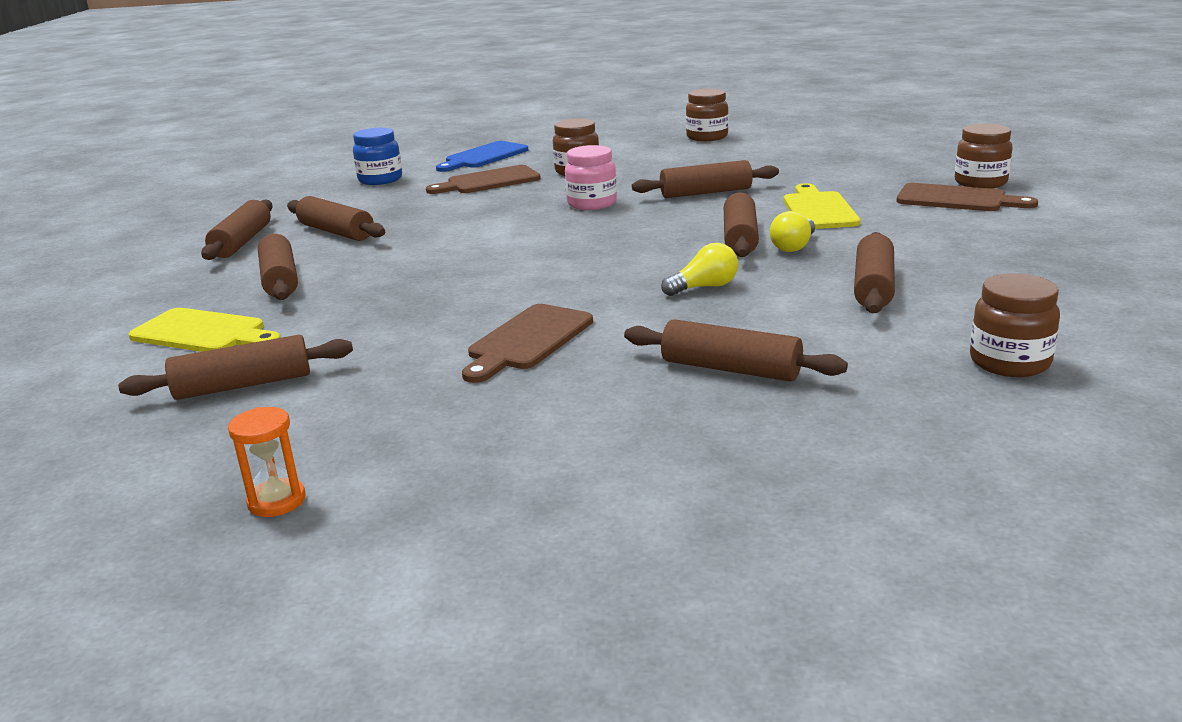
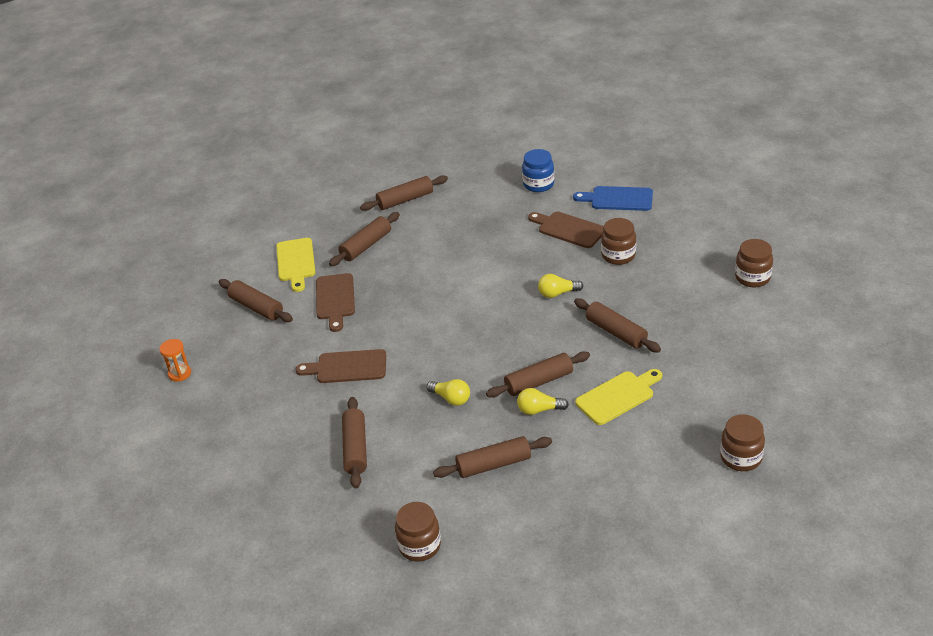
camera: 60 degrees right, 15 degrees up
(336, 232) = (441, 222): brown rolling pin -> none
(592, 204) = (557, 293): pink jar -> yellow light bulb
(957, 199) = (690, 455): brown cutting board -> brown cutting board (335, 299)

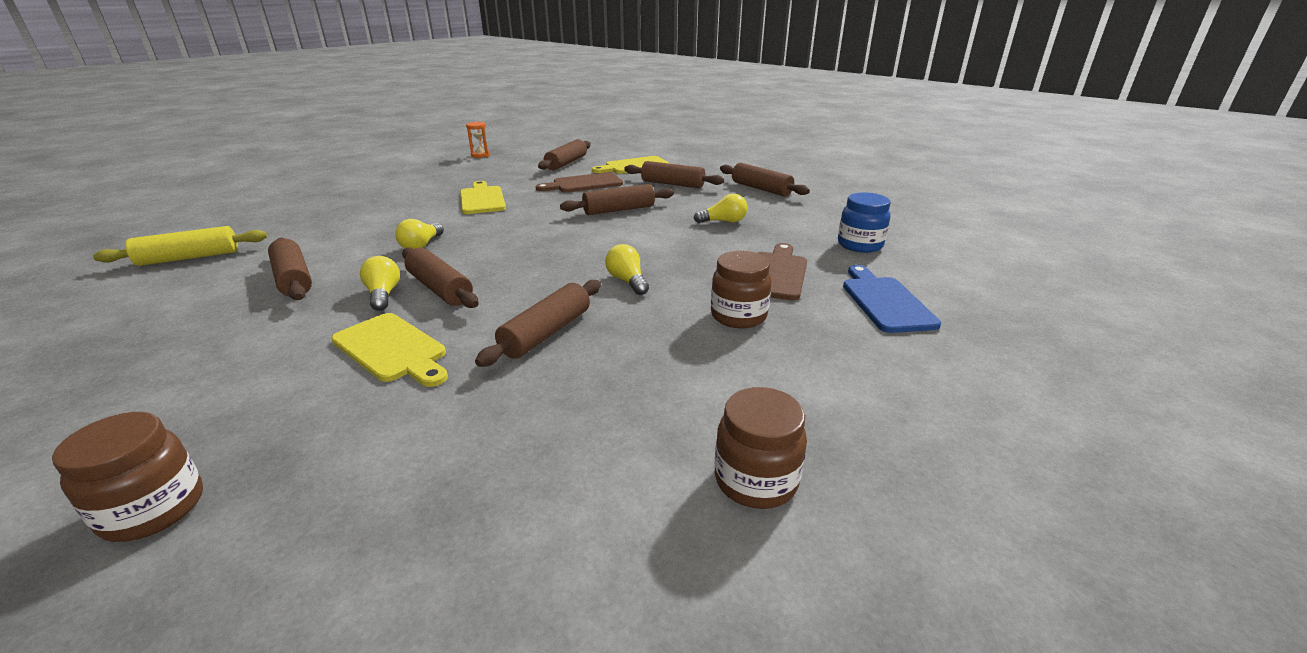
camera: 70 degrees right, 10 degrees down
(347, 367) = (482, 199): brown cutting board -> yellow cutting board
(355, 448) = (360, 216): brown rolling pin -> brown rolling pin (619, 210)
(419, 546) = (189, 258): brown jar -> yellow rolling pin
(470, 234) = (723, 221): none -> yellow light bulb

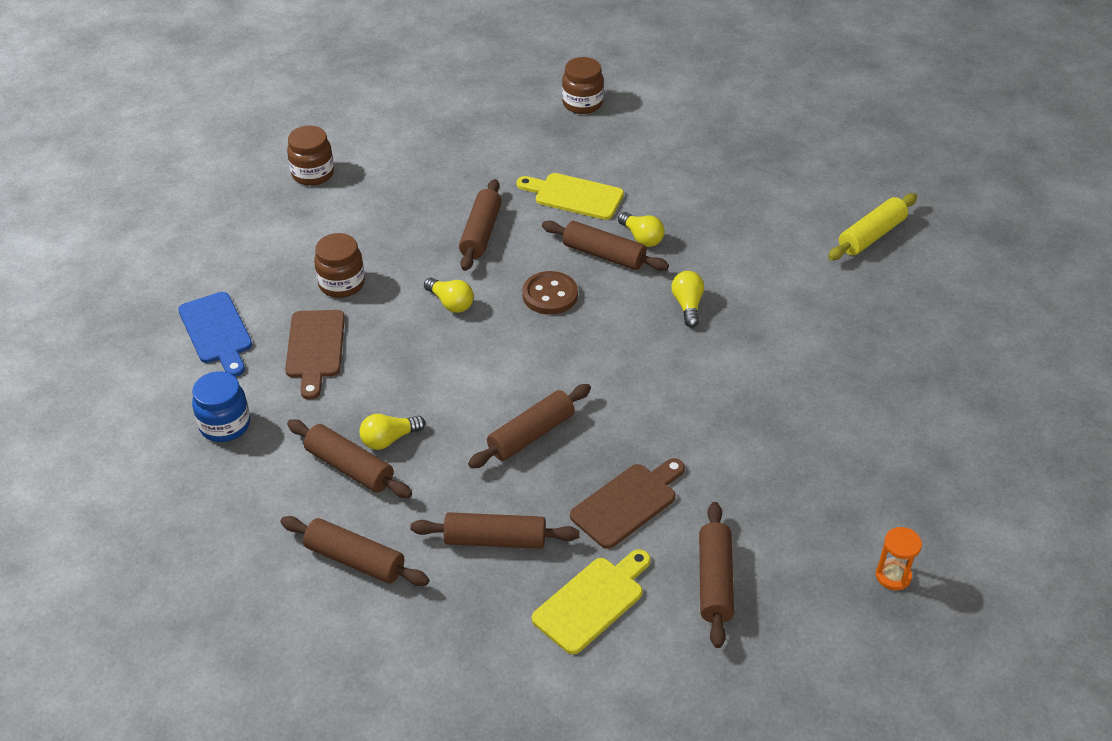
camera: 160 degrees right, 15 degrees up
(293, 279) = (738, 235): brown rolling pin -> brown rolling pin (349, 467)
(482, 199) = (725, 416): yellow cutting board -> none
(528, 270) = (550, 295): none -> brown button

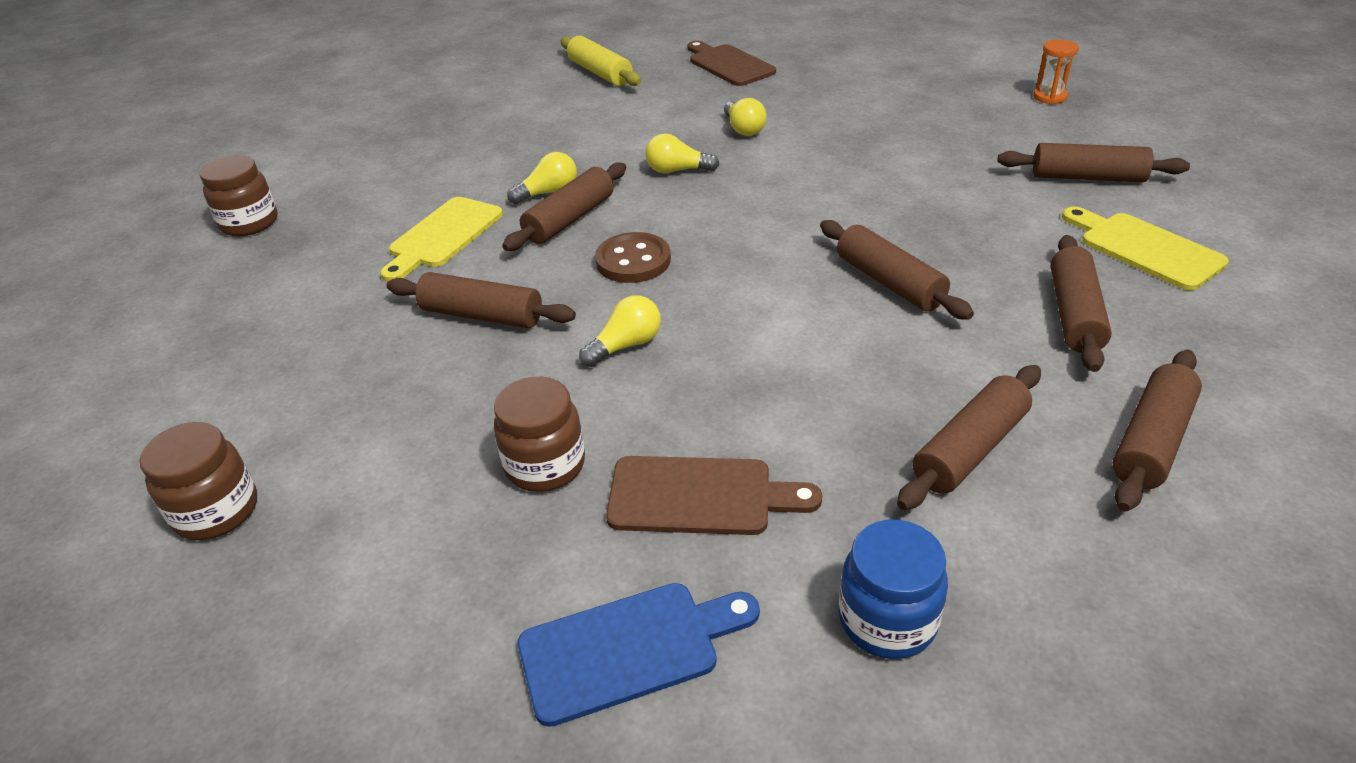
camera: 80 degrees left, 5 degrees down
(389, 439) = (907, 407): yellow light bulb -> yellow light bulb (743, 129)
(627, 503) = (991, 221): brown cutting board -> brown cutting board (728, 64)

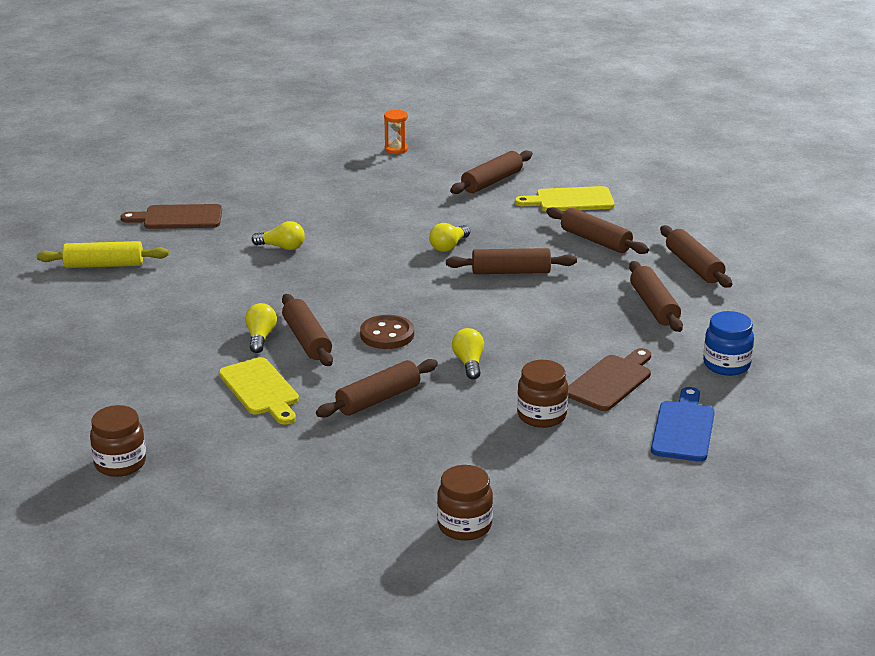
camera: 60 degrees left, 10 degrees down
(677, 170) = (301, 286): yellow light bulb -> yellow light bulb (449, 246)

